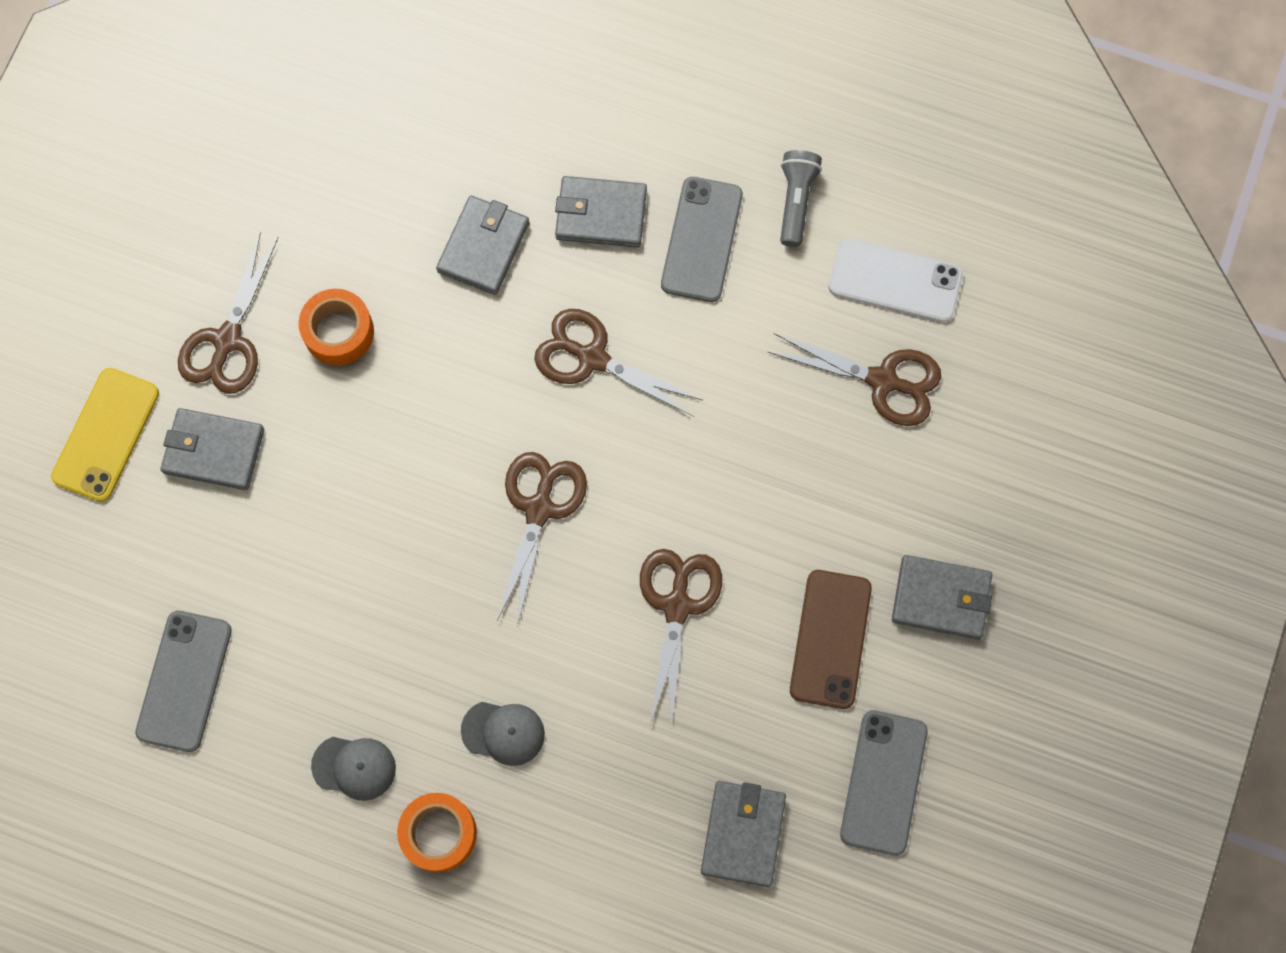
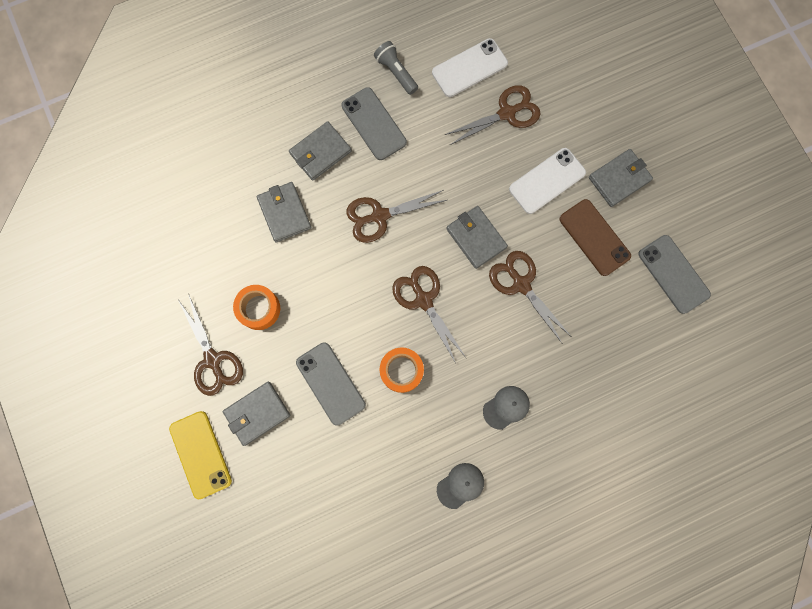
camera: 45 degrees left, 5 degrees up
(184, 681) = (349, 524): grey phone -> grey phone (330, 383)
(439, 833) = (524, 476): orange tape -> orange tape (401, 370)
(742, 834) = (642, 350): grey wallet -> grey wallet (476, 238)
(844, 512) = (547, 181): none -> white phone

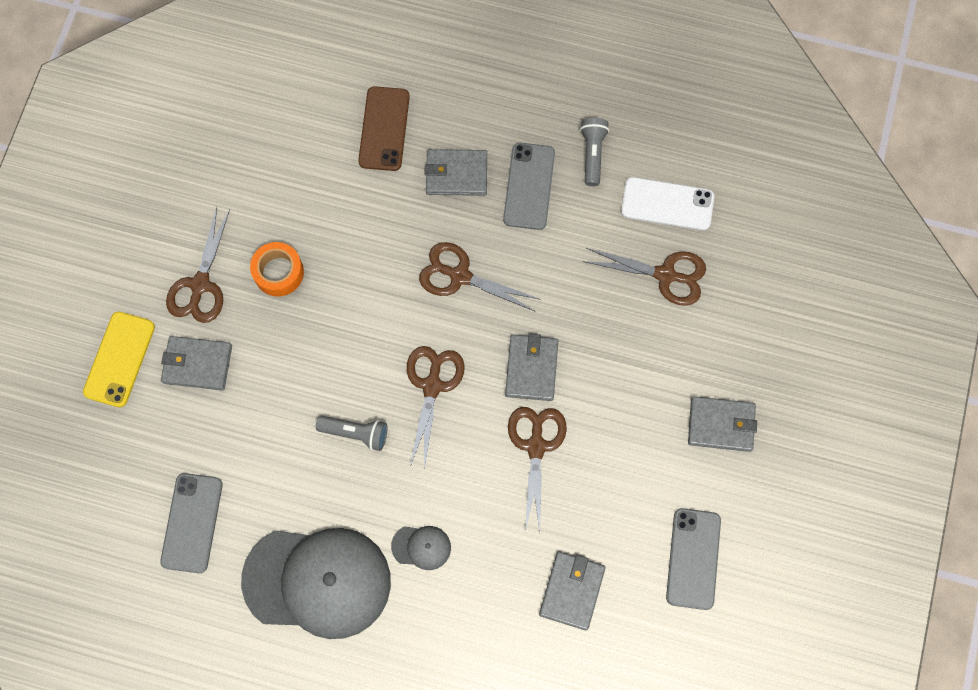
camera: 40 degrees right, 5 degrees down
(284, 213) = (375, 204): grey wallet -> grey wallet (571, 590)
(330, 383) = (283, 391): grey phone -> grey phone (192, 523)
(401, 370) = (356, 433): orange tape -> grey flashlight
(460, 485) = (317, 581): grey cap -> grey cap, size x2.47
(547, 181) = (647, 370): white phone -> none
(594, 237) = (646, 460): brown phone -> brown phone (384, 129)

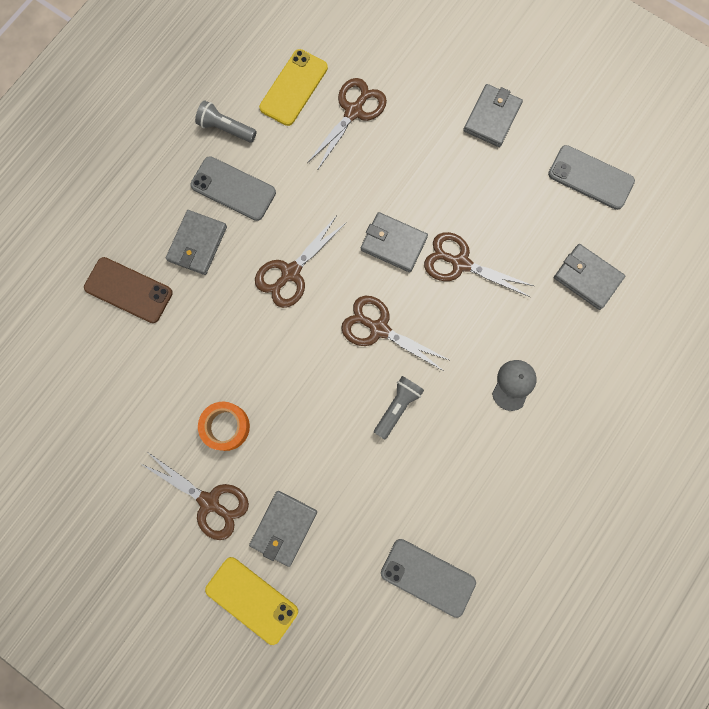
camera: 70 degrees left, 5 degrees up
(317, 581) = (515, 481): grey cap -> none
(667, 204) = (293, 88): white phone -> yellow phone

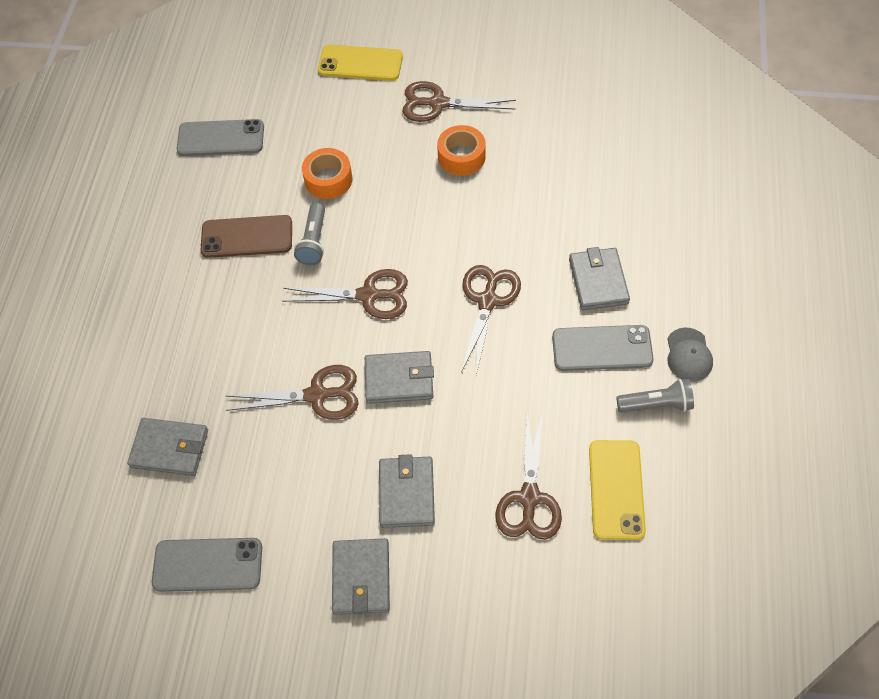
camera: 155 degrees right, 20 degrees down
(128, 290) = (631, 212): brown phone -> brown phone (247, 237)
(284, 527) = (363, 115): grey wallet -> grey wallet (406, 494)
(353, 468) = (328, 179): none -> orange tape
(513, 384) = (208, 311): grey cap -> grey cap (688, 355)

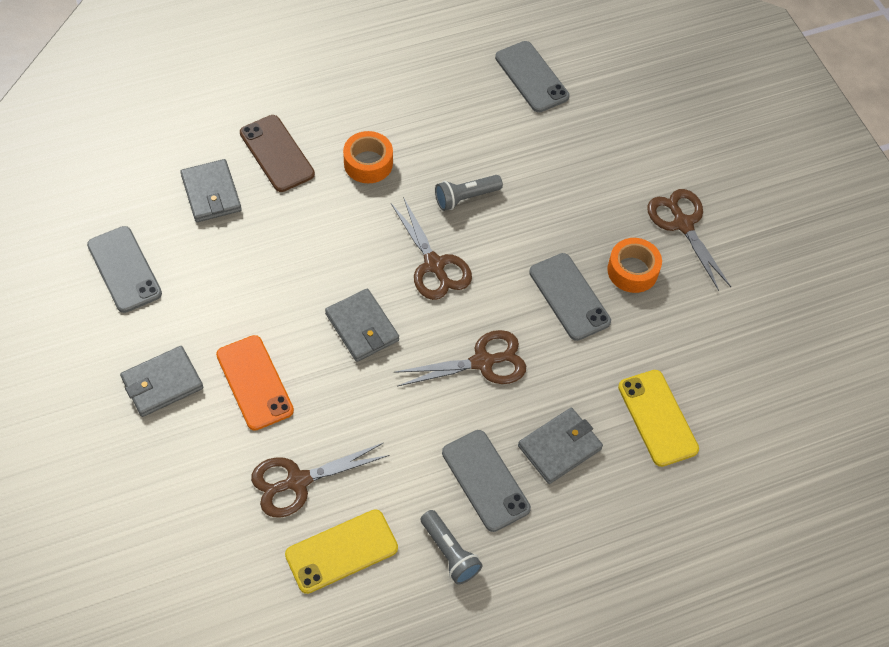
camera: 55 degrees right, 0 degrees up
(247, 237) = (441, 146): brown phone -> brown phone (277, 153)
(317, 395) = (313, 273): brown scissors -> none
(328, 179) = (538, 177): orange tape -> orange tape (368, 163)
(360, 63) = (687, 140): yellow phone -> yellow phone (657, 418)
(406, 494) = (254, 382): grey wallet -> orange phone
(460, 211) = (569, 297): none -> grey phone
(688, 355) = (521, 561): grey cap -> none

